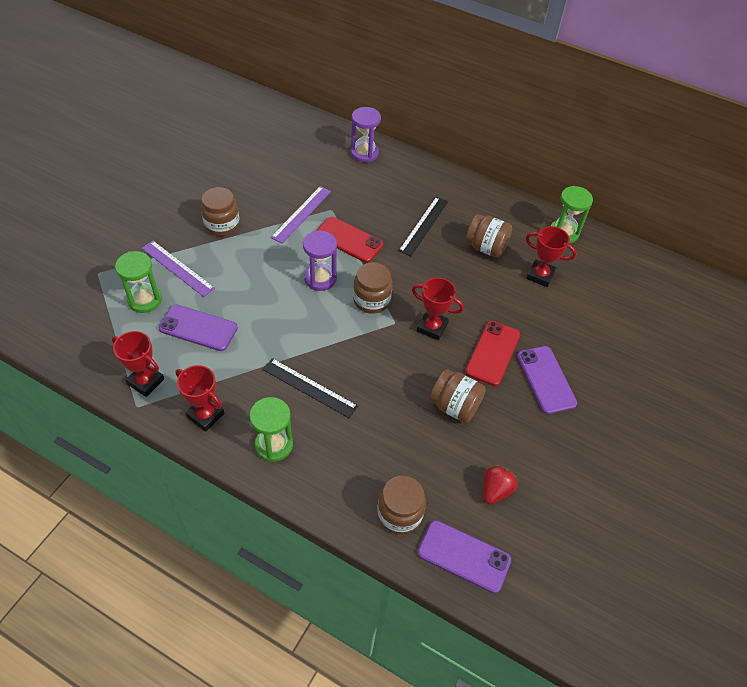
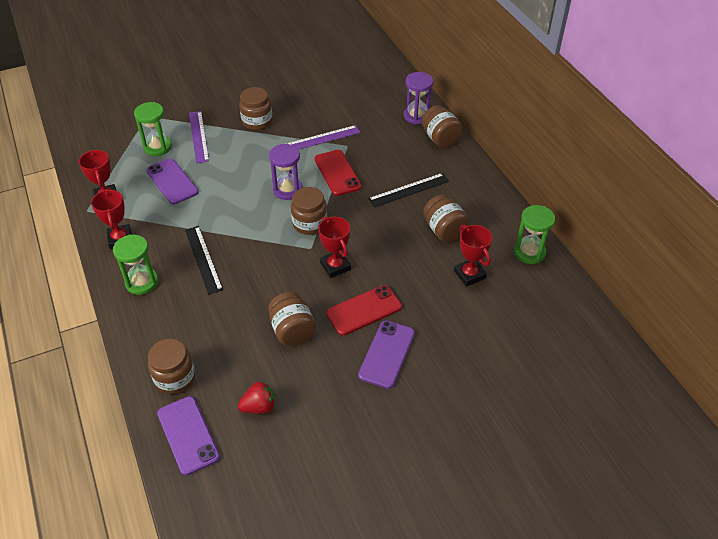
camera: 40 degrees right, 5 degrees down
(404, 165) = (440, 138): none -> brown jar

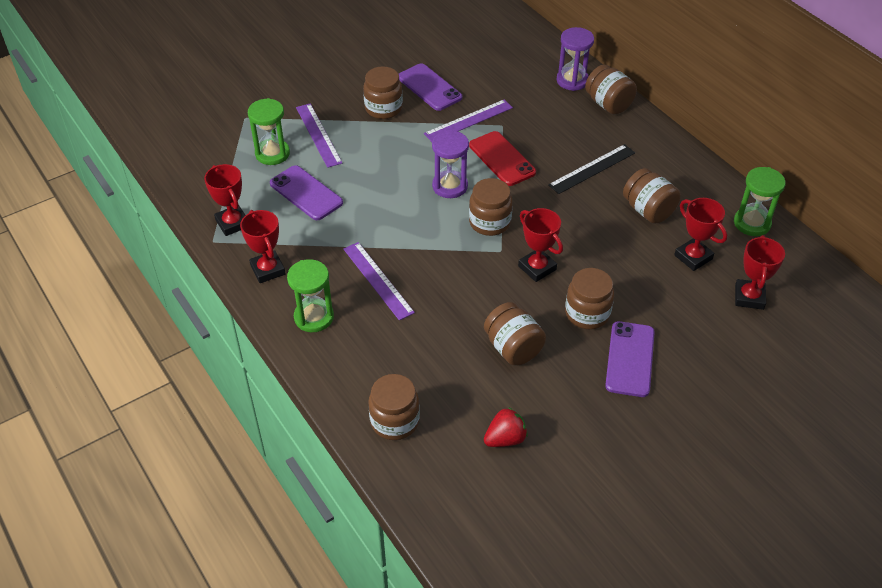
camera: 10 degrees left, 0 degrees up
(188, 435) = (434, 483): purple phone -> purple phone (429, 87)
(203, 259) = (378, 280): black ruler -> purple ruler
(364, 310) = (587, 313): red phone -> brown jar
(506, 315) = (749, 297): none -> red trophy

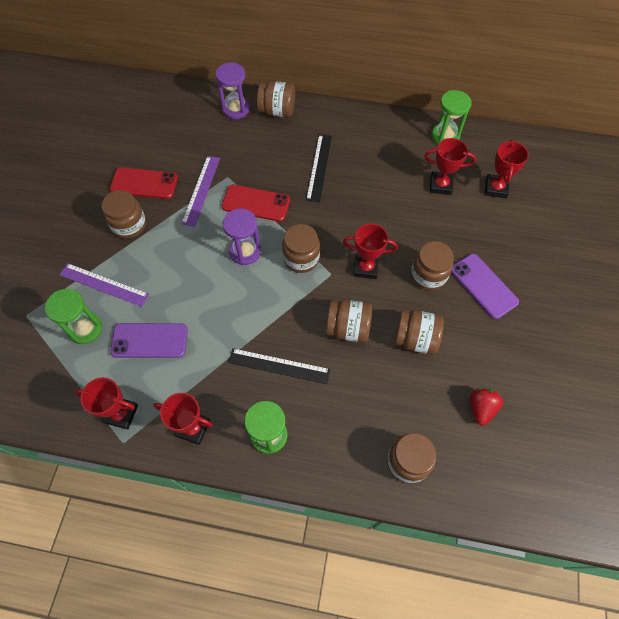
camera: 45 degrees left, 15 degrees up
(378, 280) = (279, 366): purple ruler -> black ruler
(429, 87) = (144, 183): purple phone -> red phone
(648, 210) = (383, 172): brown jar -> brown jar (348, 328)
(749, 297) = (496, 188): red trophy -> red trophy turned 45 degrees clockwise

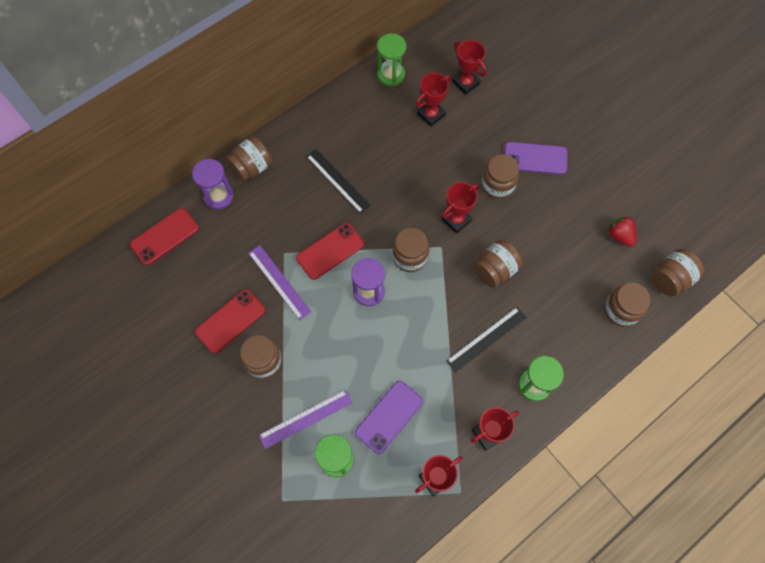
camera: 50 degrees left, 5 degrees up
(176, 103) = (165, 236): none -> red phone
(415, 339) = (539, 234): brown jar -> brown jar (670, 279)

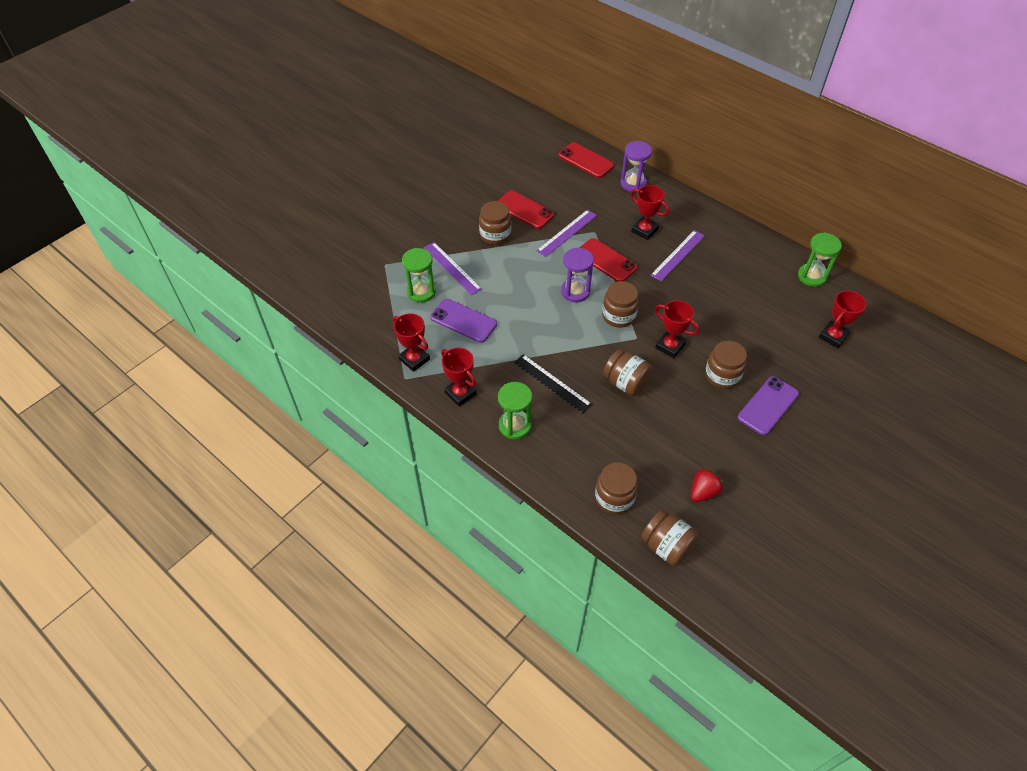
camera: 80 degrees right, 15 degrees down
(252, 167) = (668, 198): brown jar -> none
(338, 181) = (678, 255): black ruler -> purple ruler
(431, 114) = (780, 313): red trophy -> red trophy (644, 230)
(535, 158) = (768, 405): purple phone -> purple phone turned 45 degrees clockwise

